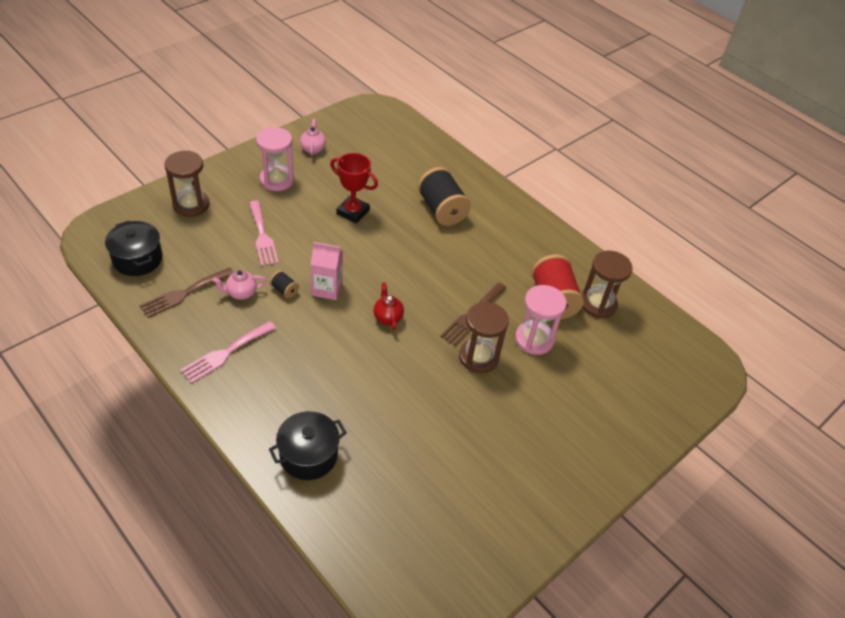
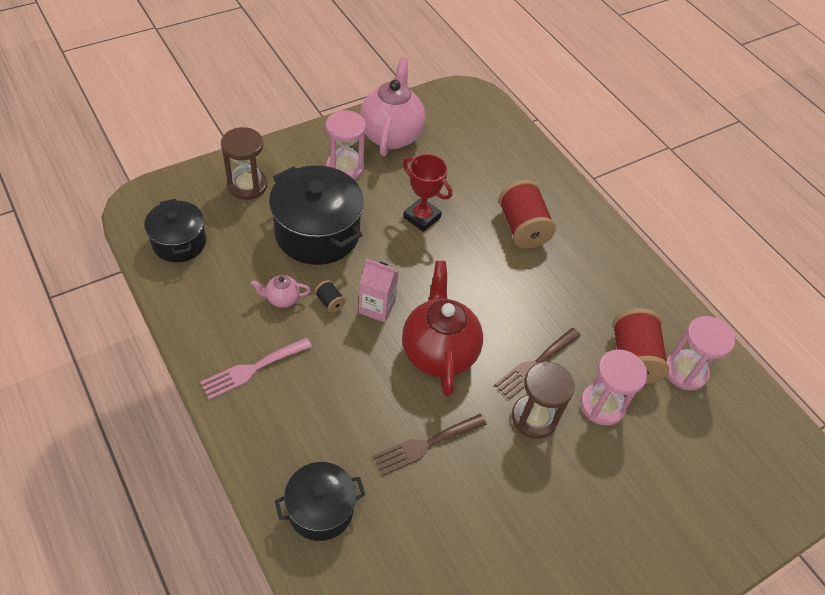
camera: 10 degrees right, 5 degrees up
(184, 293) = (221, 290): brown fork -> brown fork (426, 445)
(262, 236) = (317, 233): pink fork -> black pot
(313, 149) = (391, 135): pink teapot -> pink teapot, size x2.28
(387, 317) = (438, 352): red teapot -> red teapot, size x2.28
(442, 210) = (522, 228): black spool -> red spool
(598, 304) = (685, 371): brown hourglass -> pink hourglass

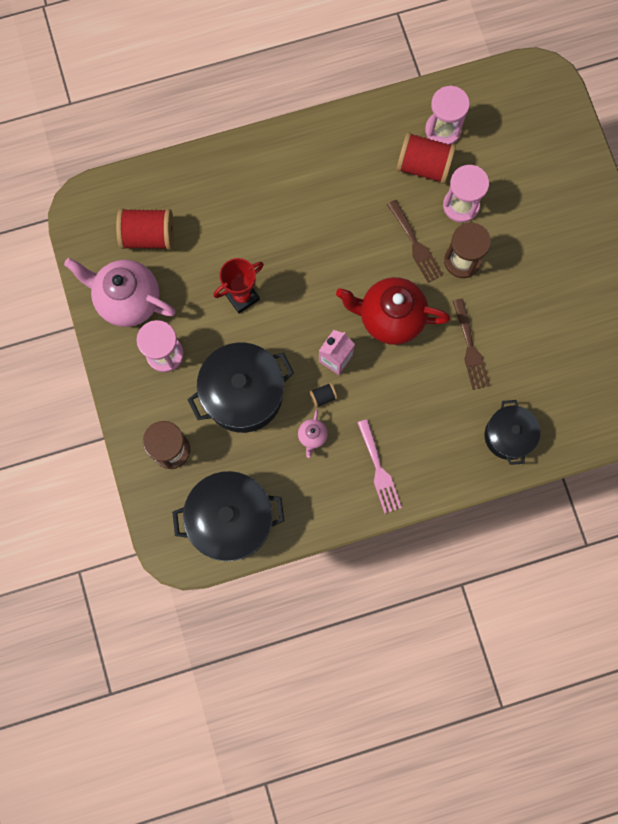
camera: 70 degrees left, 25 degrees up
(179, 242) = (231, 519): black pot -> black pot, size x1.64
(522, 228) = (271, 210): red spool -> red spool (148, 236)

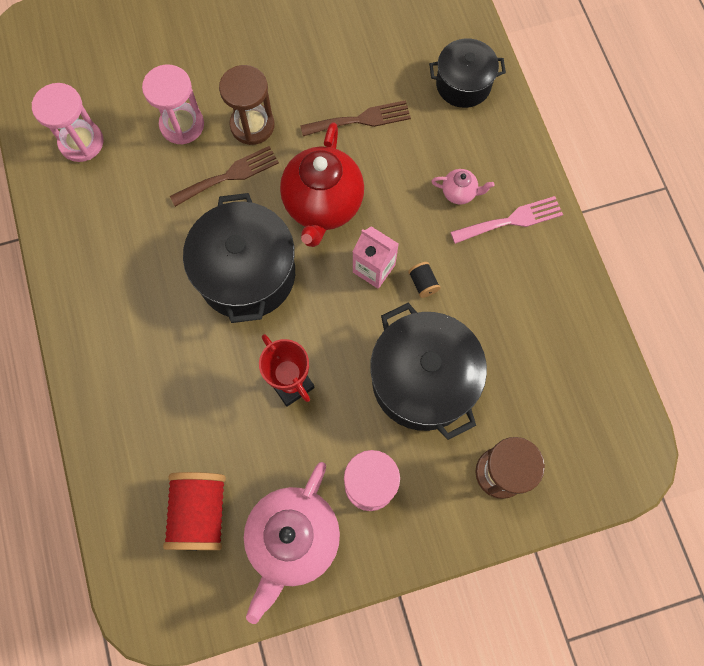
camera: 90 degrees left, 5 degrees down
(231, 519) = (585, 393): black pot -> black pot (246, 274)
(312, 436) = (474, 296): pink teapot -> pink teapot (459, 193)
(423, 166) = (127, 165): red spool -> none

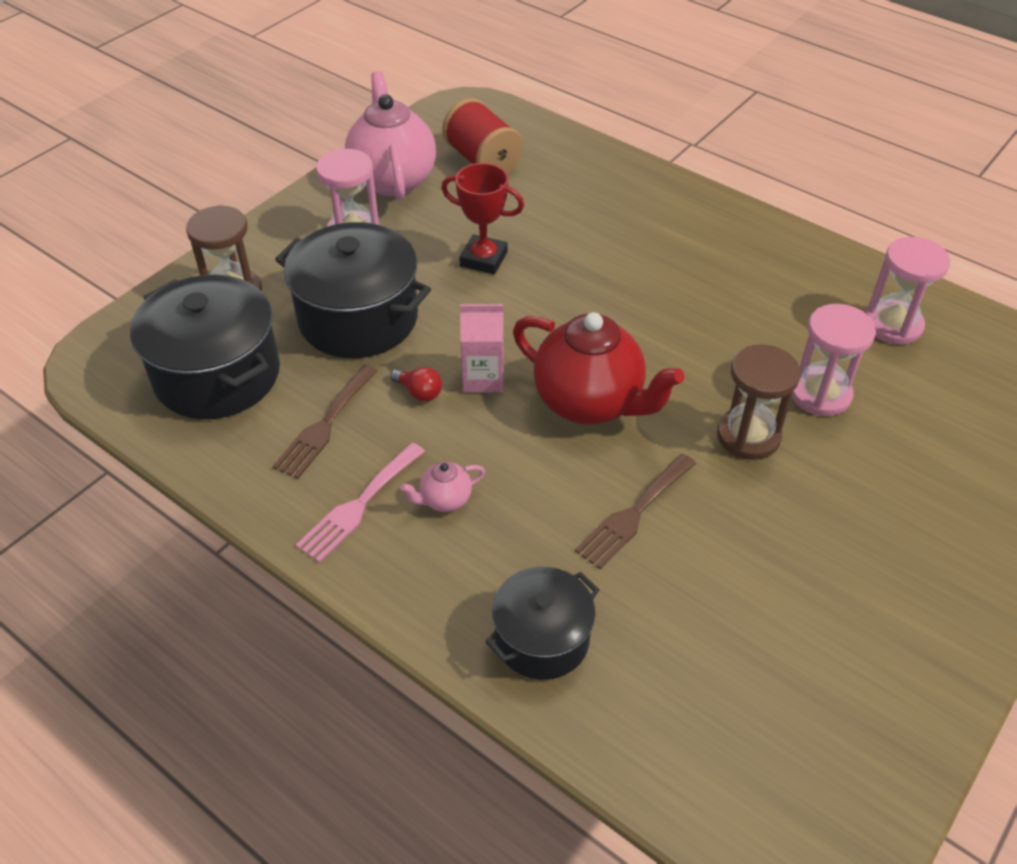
camera: 145 degrees right, 25 degrees down
(229, 175) = (716, 377): brown fork -> brown fork (325, 425)
(246, 274) = (607, 310): black pot -> black pot (217, 375)
(323, 206) = (590, 403): red teapot -> red teapot turned 150 degrees clockwise
(423, 283) = (419, 392): black spool -> red light bulb

